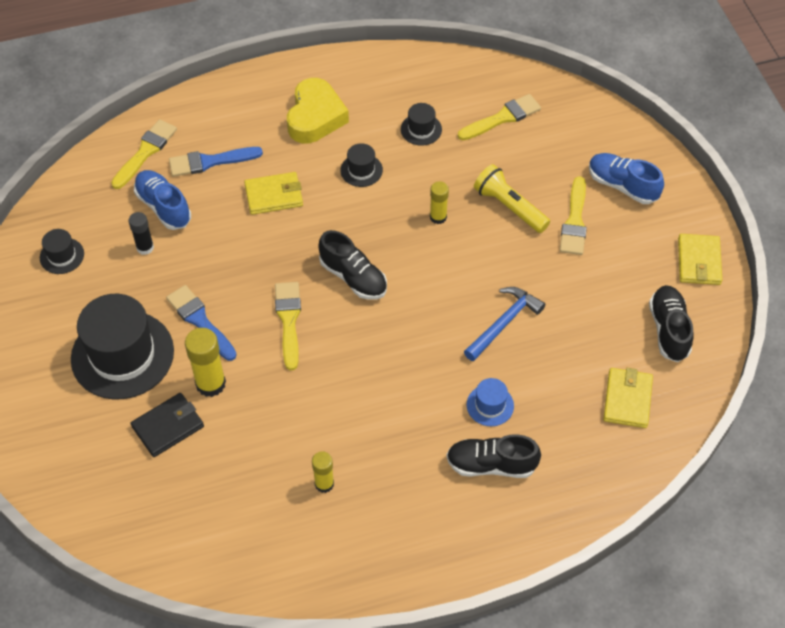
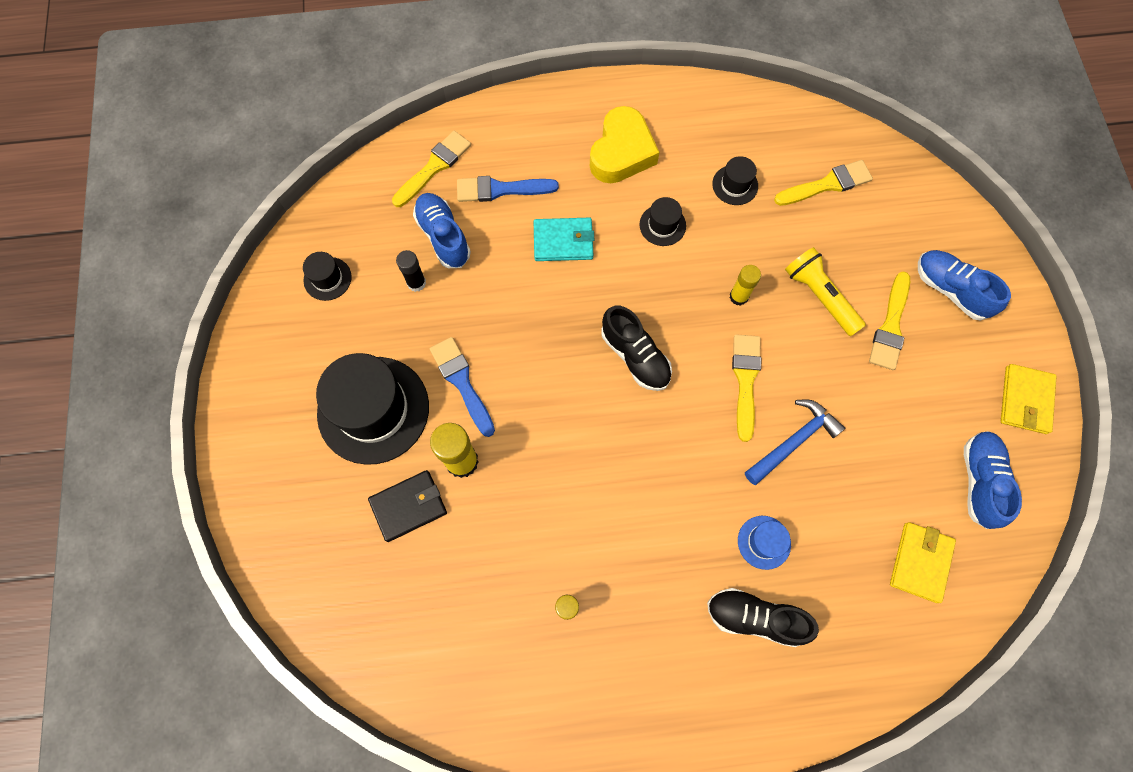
camera: 10 degrees right, 15 degrees up
(274, 195) = (563, 241): yellow wallet -> turquoise wallet
(288, 320) = (557, 398): yellow brush -> yellow brush (745, 380)
(668, 330) = (979, 481): black shoe -> blue shoe

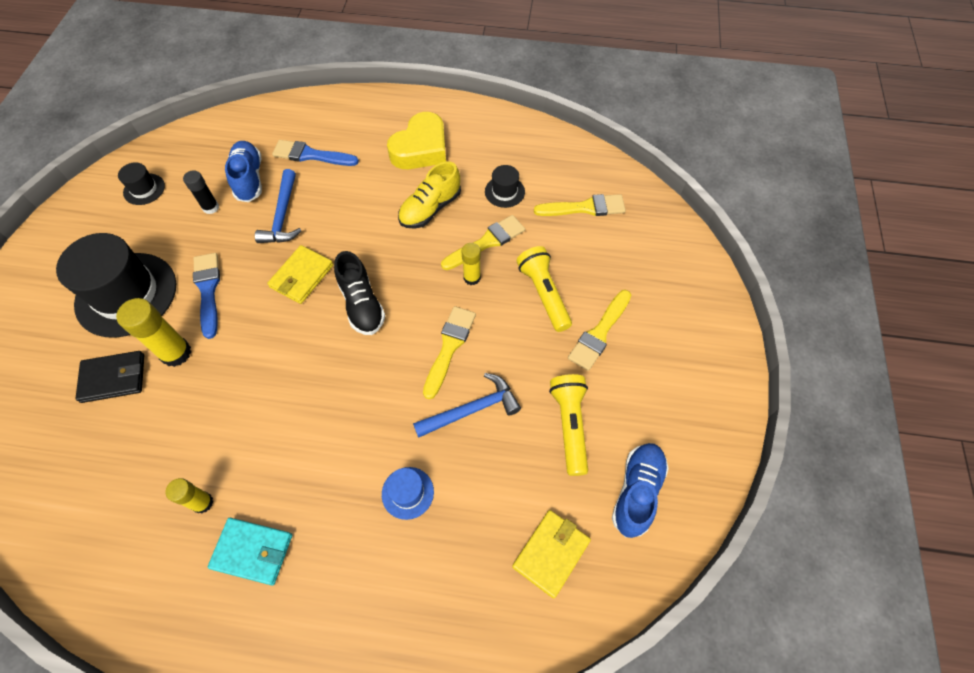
camera: 15 degrees right, 10 degrees down
(434, 167) = (267, 129): yellow brush -> yellow brush (486, 242)
(503, 273) = (283, 216): none -> blue hammer
(563, 241) = (343, 203): turquoise wallet -> turquoise wallet (253, 551)
(662, 225) = (430, 208): black hat -> yellow shoe
(755, 618) = (370, 561): black shoe -> none
(894, 432) = (569, 425): none -> yellow flashlight
(950, 290) = (666, 316): blue shoe -> none
(1025, 400) = (707, 428): yellow wallet -> yellow wallet (301, 276)

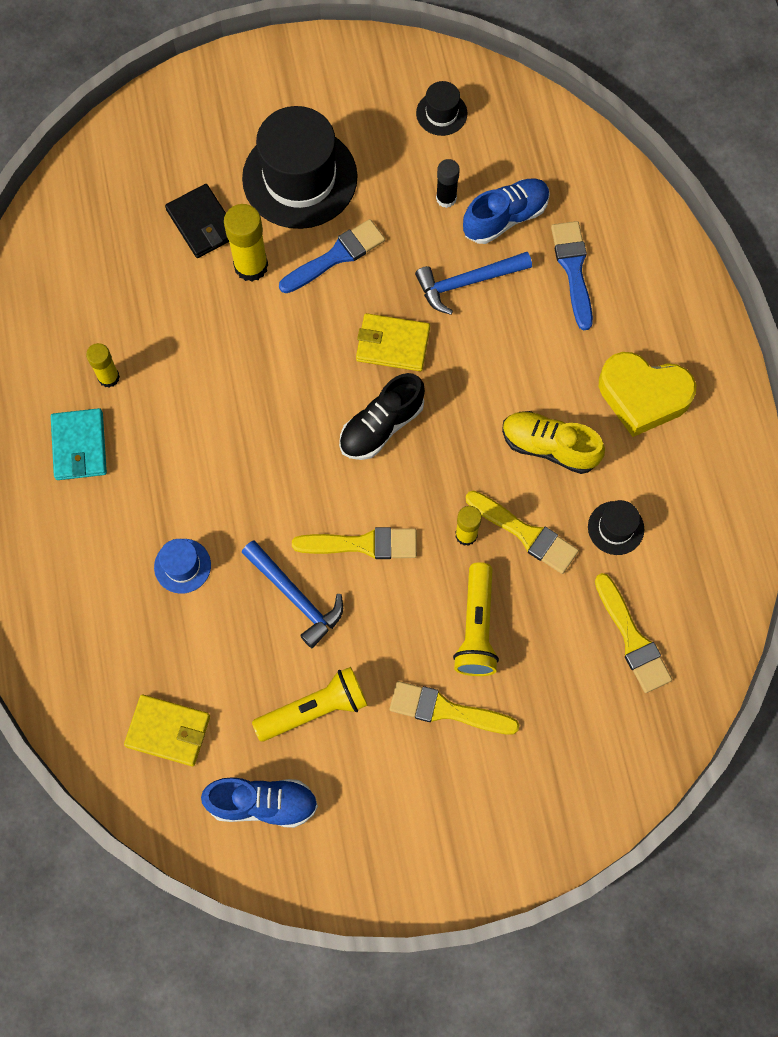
camera: 70 degrees right, 10 degrees up
(544, 294) = (476, 627): yellow flashlight -> yellow flashlight turned 135 degrees clockwise

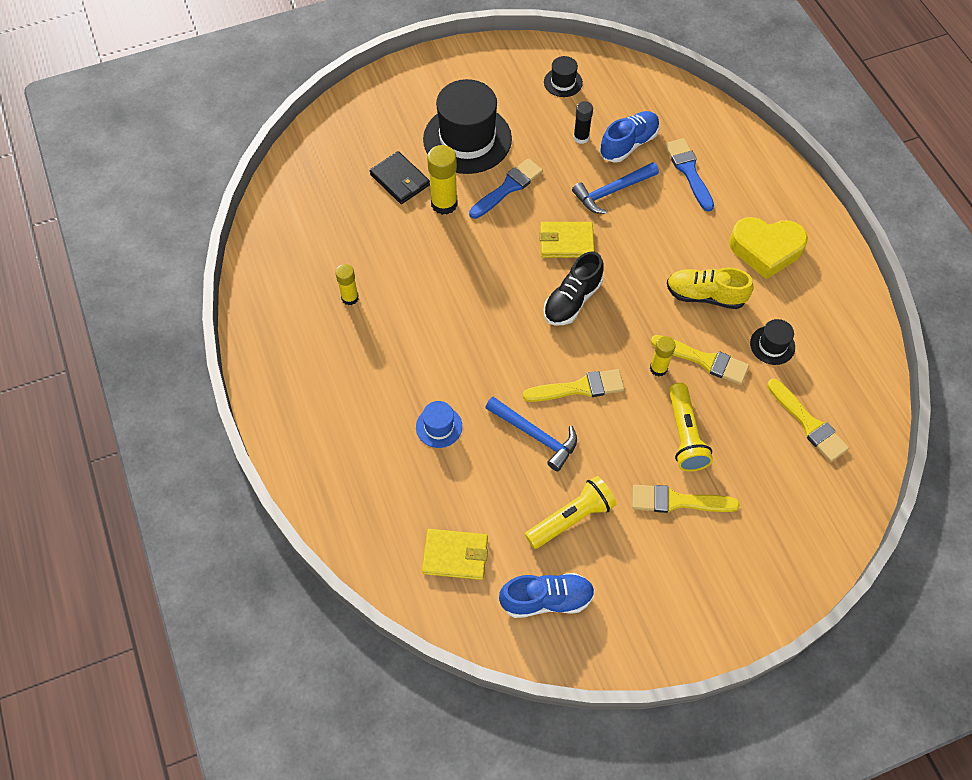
camera: 10 degrees left, 10 degrees down
(79, 446) = (337, 351): turquoise wallet -> none

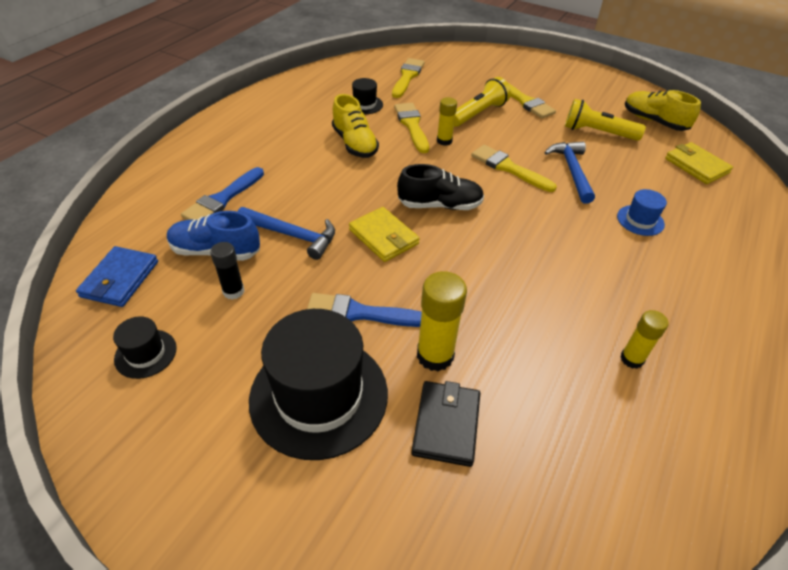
camera: 130 degrees left, 15 degrees down
(546, 599) = (654, 121): blue shoe -> yellow shoe
(639, 90) = (120, 279): none -> blue wallet
(766, 250) = (278, 132): yellow heart -> none

